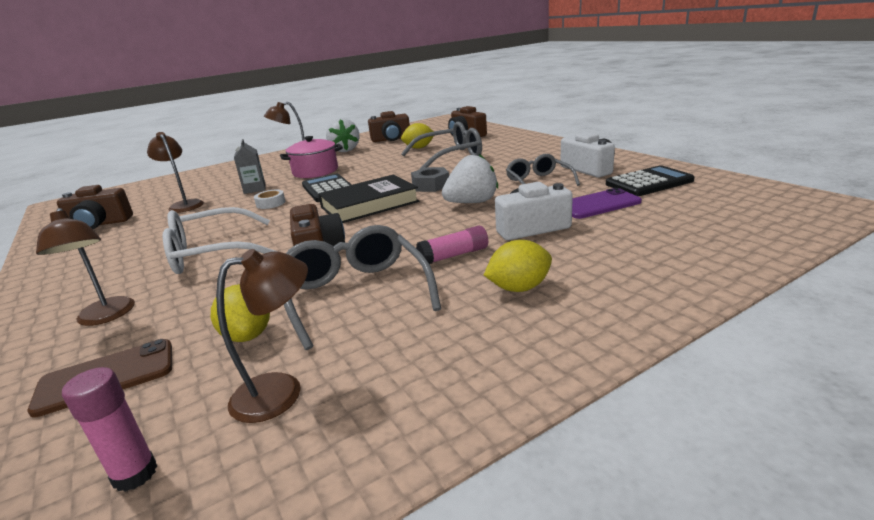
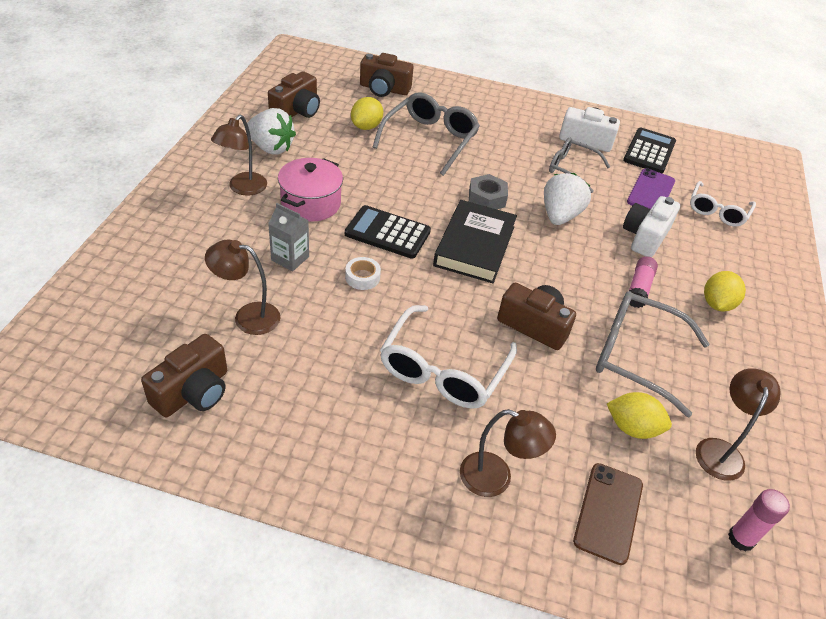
camera: 50 degrees left, 20 degrees up
(661, 229) = (717, 211): none -> white glasses

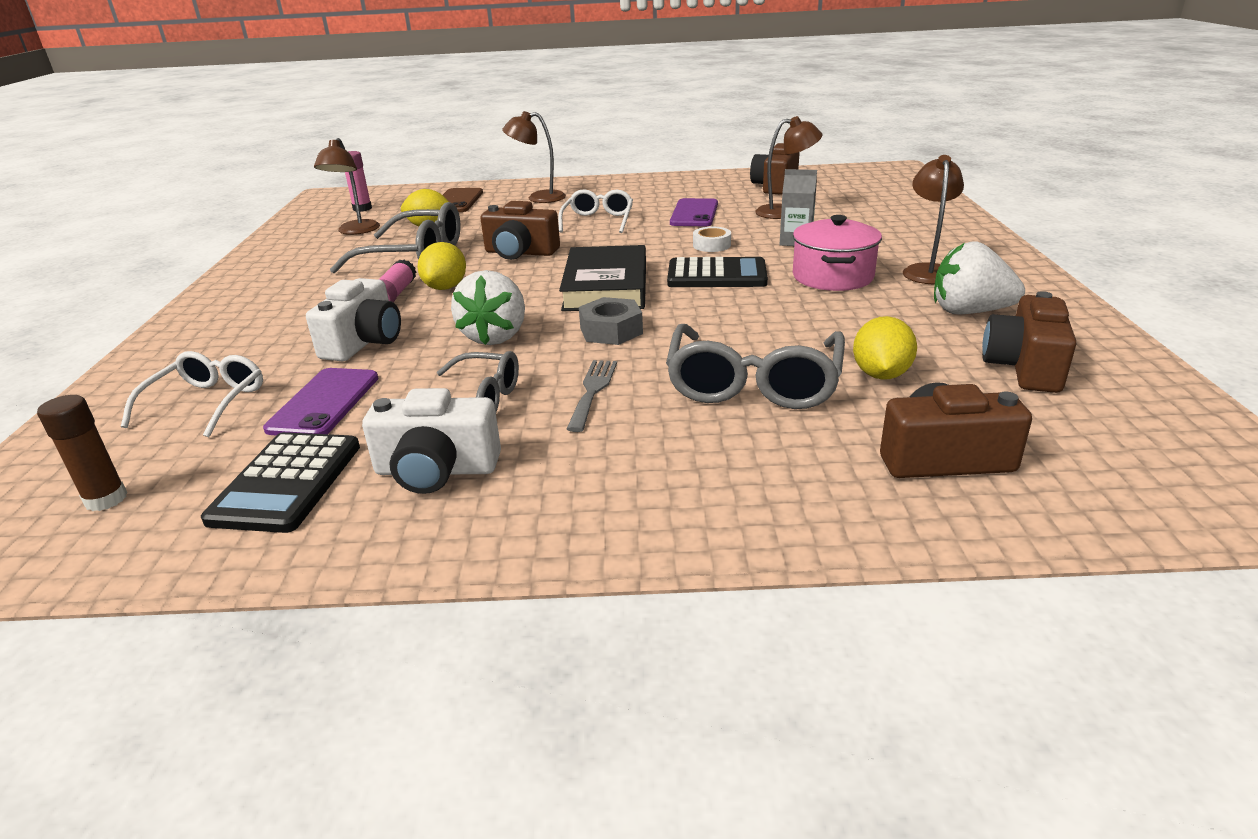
camera: 170 degrees right, 15 degrees down
(336, 349) = (694, 213): none -> purple phone
(443, 370) = (598, 221): white glasses -> white glasses, size x0.65
(510, 158) = (592, 391): none -> grey fork
(717, 304) = (295, 303): yellow lemon -> yellow lemon (445, 287)
(724, 165) = (106, 499): none -> brown glue stick

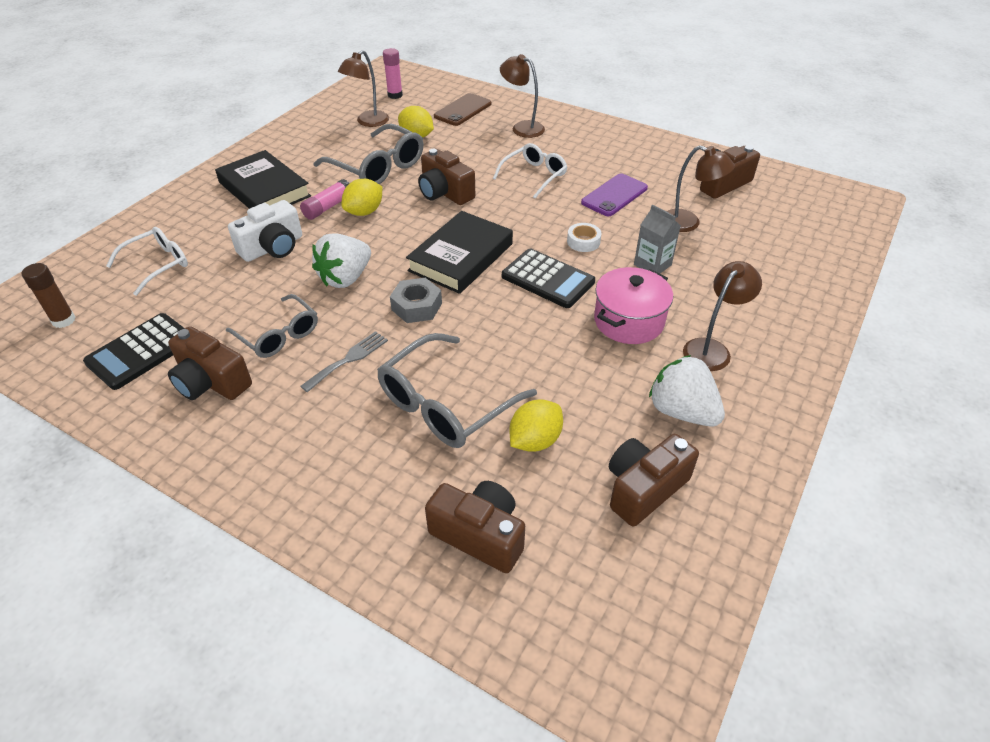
camera: 30 degrees right, 15 degrees up
(286, 305) = (264, 189): none -> black book
(324, 403) = (208, 294): purple phone -> none
(436, 470) = (211, 382): white camera -> brown camera

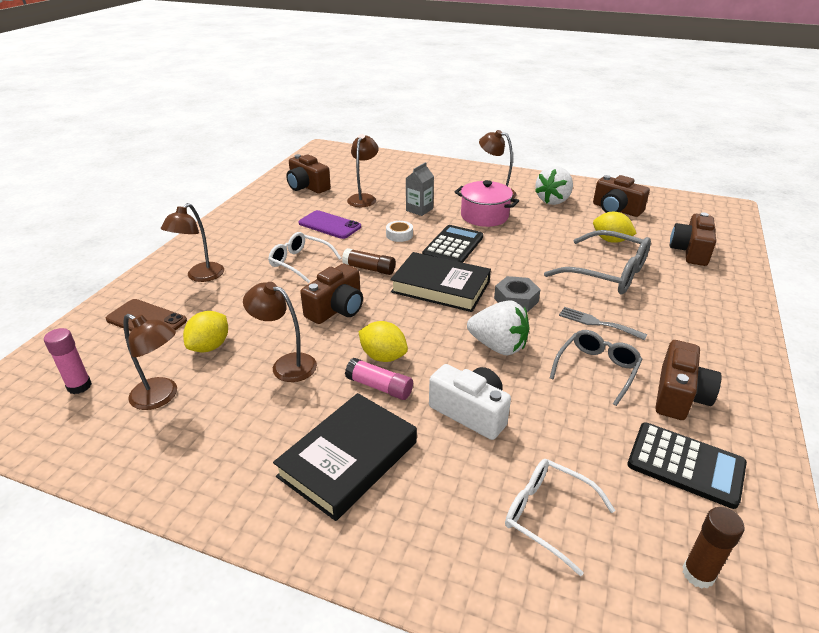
camera: 100 degrees left, 10 degrees down
(378, 167) = (286, 364): grey glasses -> brown lamp
(511, 215) = (369, 269): none -> brown glue stick

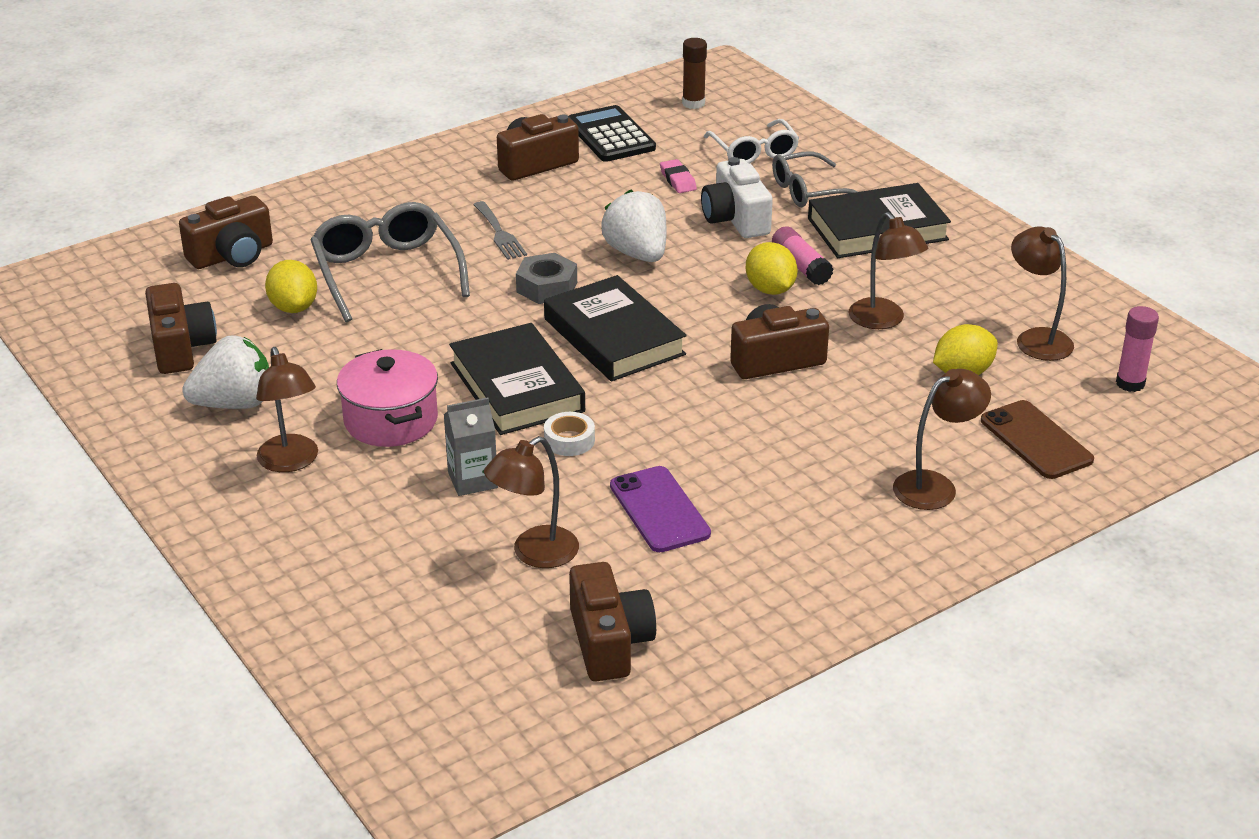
camera: 145 degrees left, 0 degrees up
(300, 262) = (769, 451): white glasses -> none
(369, 269) = (678, 399): brown glue stick -> none
(453, 246) = (517, 387): black calculator -> black book
(561, 435) = (678, 180): none -> pink eraser
(597, 369) = (572, 203): grey glasses -> grey glasses (808, 191)

